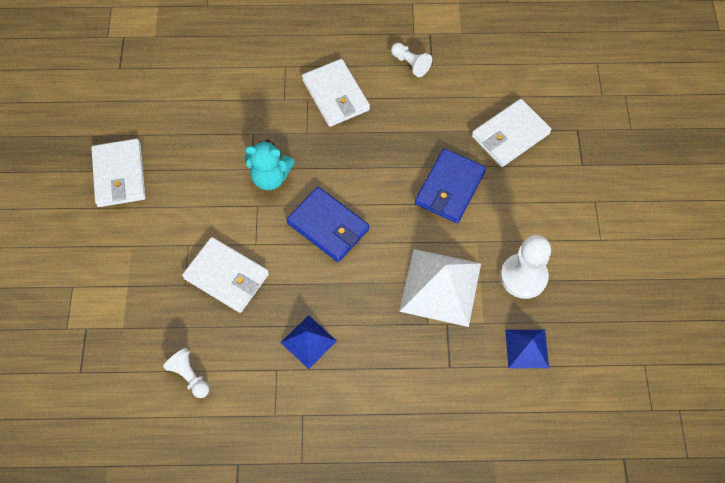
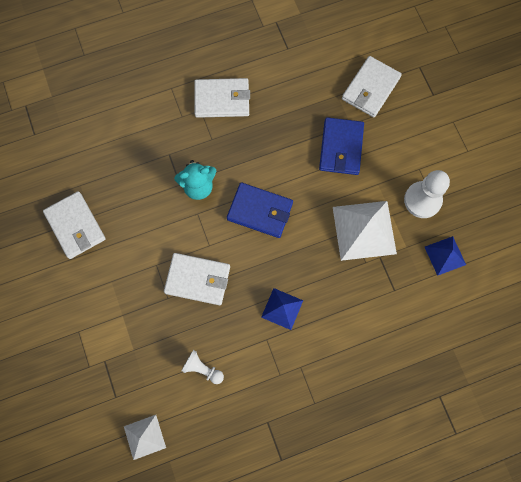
camera: 20 degrees left, 10 degrees up
(92, 428) = (144, 437): none -> white pyramid
(336, 95) = (222, 100): white wallet -> white wallet turned 45 degrees counterclockwise
(410, 64) = (271, 53): white pawn -> none

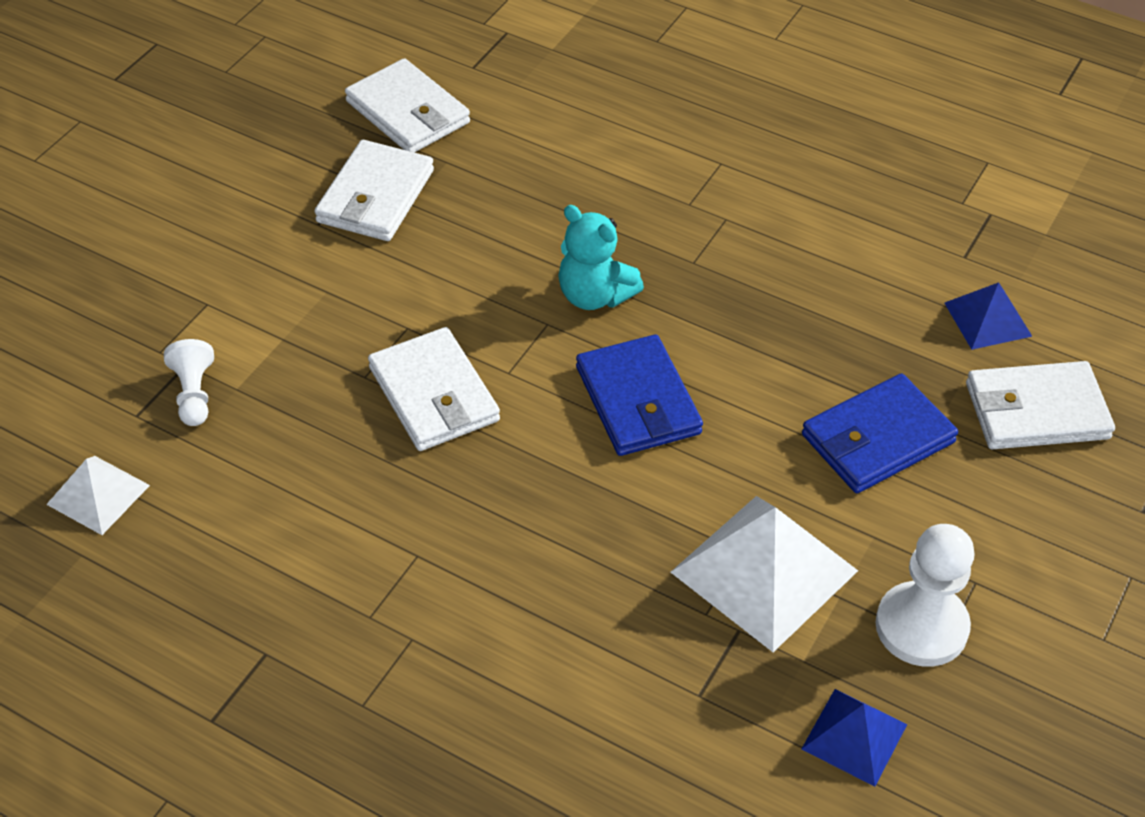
camera: 50 degrees right, 25 degrees down
(202, 369) = (283, 498): white pawn -> white pawn (194, 394)
(222, 100) = (774, 232): white wallet -> white wallet (408, 112)
(282, 308) = (494, 542): blue pyramid -> blue pyramid (987, 319)

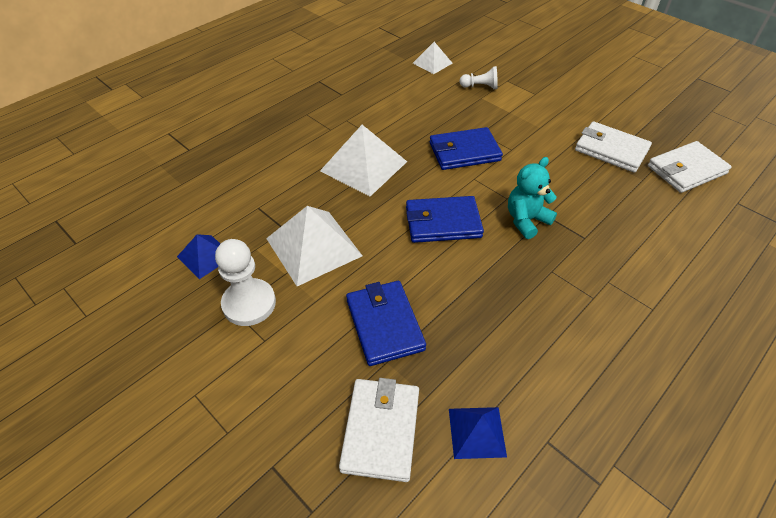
camera: 105 degrees right, 0 degrees up
(434, 394) = (464, 152): white wallet -> blue wallet
(521, 547) = (363, 166): none -> white pyramid

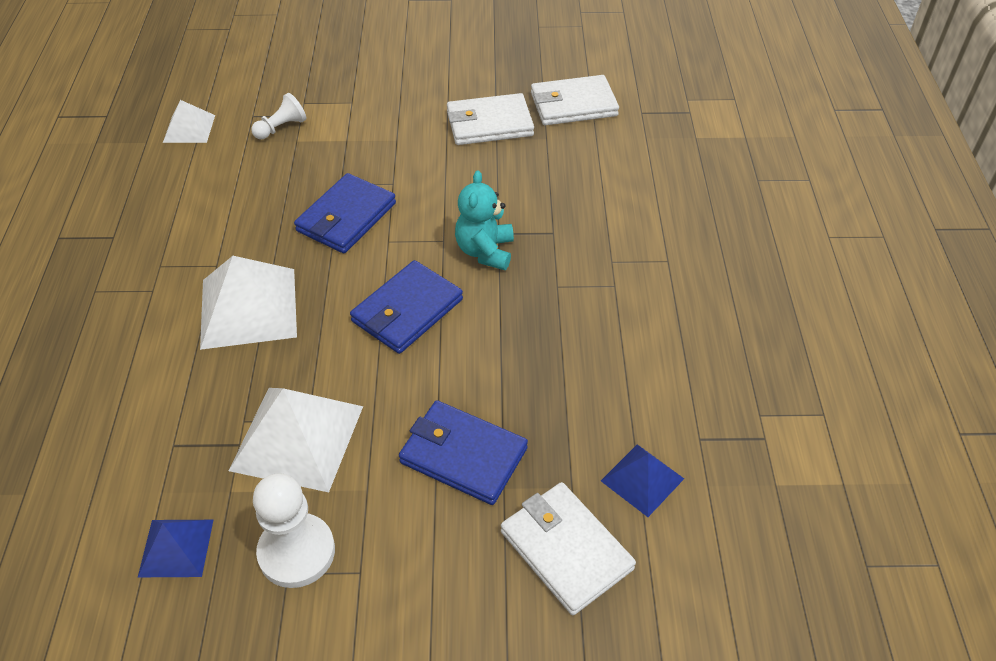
camera: 45 degrees left, 0 degrees up
(686, 170) = (573, 105): white wallet -> white wallet turned 60 degrees clockwise

